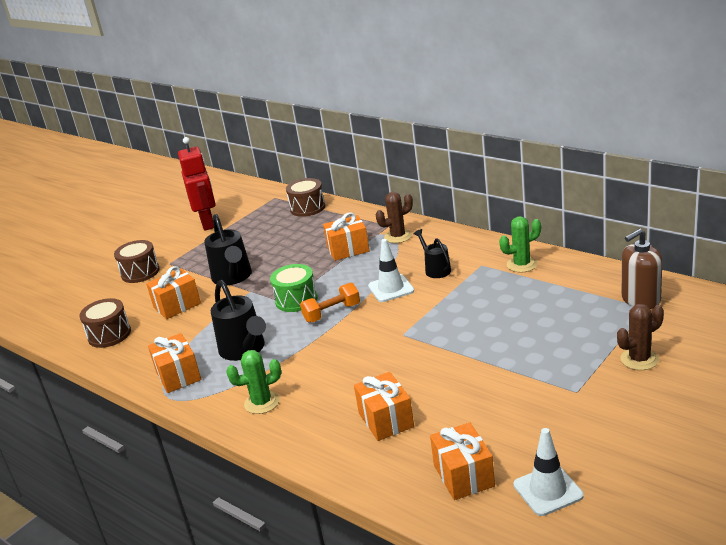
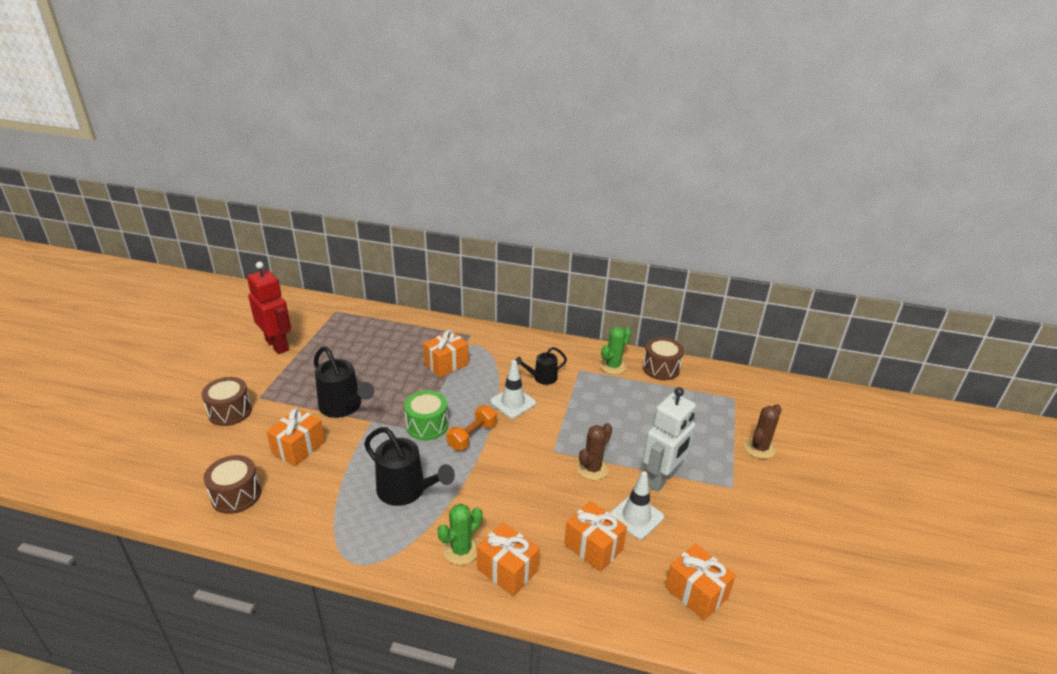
camera: 30 degrees left, 5 degrees up
(178, 375) = (350, 534): orange gift -> orange gift (507, 570)
(307, 208) = (378, 321): brown drum -> brown drum (661, 368)
(398, 236) = (486, 346): brown cactus -> brown cactus (592, 469)
(435, 269) = (541, 378): black watering can -> black watering can turned 60 degrees counterclockwise
(500, 373) = (662, 479): none -> white robot
(548, 490) = (771, 591): white traffic cone -> white traffic cone (636, 517)
(640, 300) = (725, 391): brown soap dispenser -> none

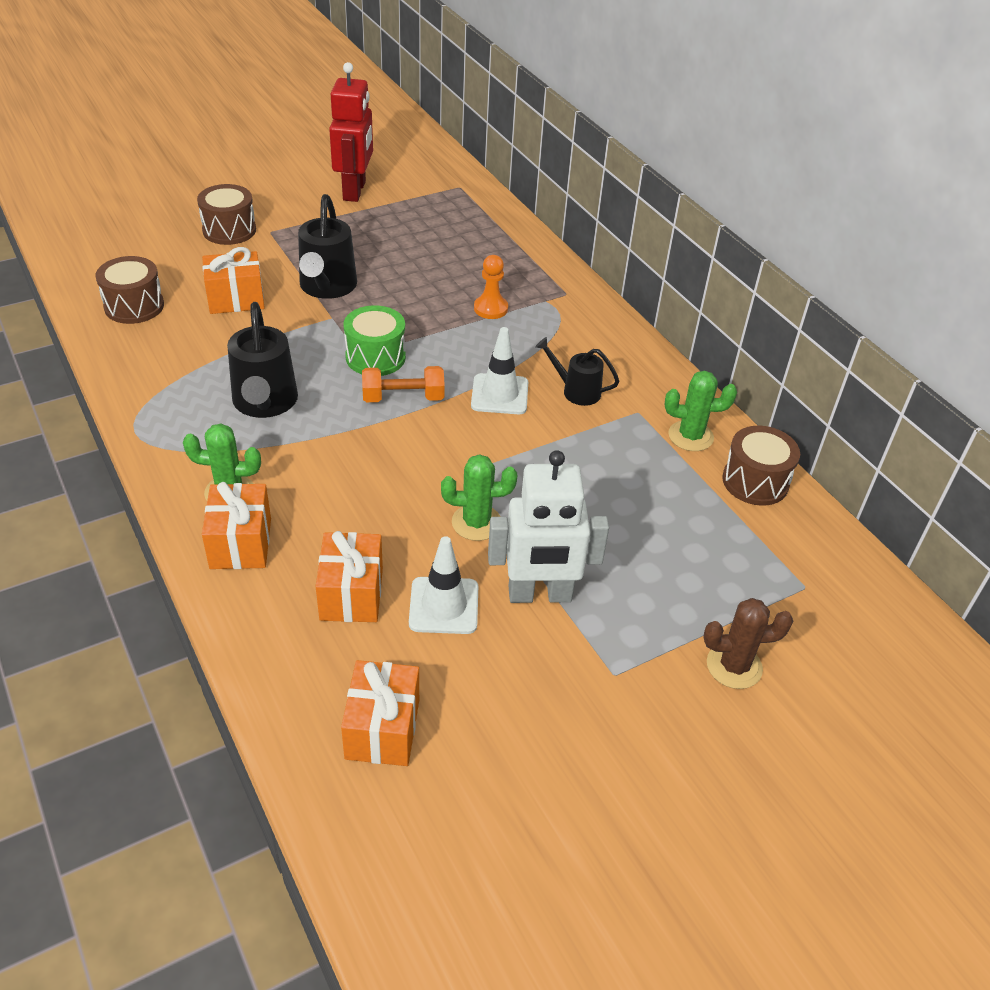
camera: 45 degrees right, 10 degrees up
(446, 364) = (490, 308): orange gift -> orange pawn
(592, 469) = (476, 522): brown cactus -> green cactus

